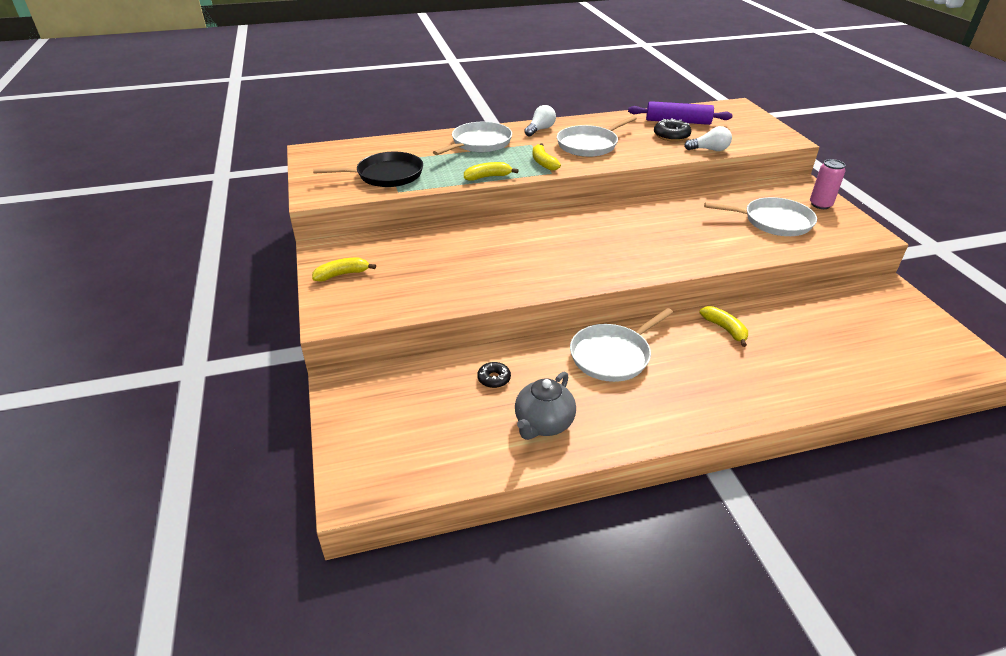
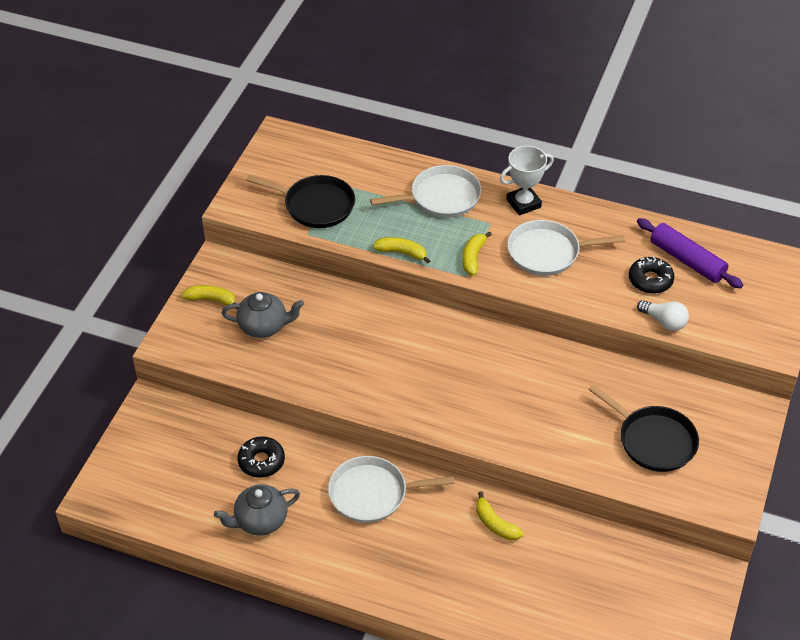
camera: 35 degrees right, 10 degrees up
(410, 273) = (264, 326): none -> grey teapot
(494, 379) = (261, 461): black donut -> black donut, size x1.53
(540, 129) = (523, 203): white light bulb -> white trophy
(725, 329) = (495, 524): yellow banana -> yellow banana turned 135 degrees clockwise
(773, 221) = (653, 440): white pan -> black pan
(820, 205) = (735, 446): pink can -> none

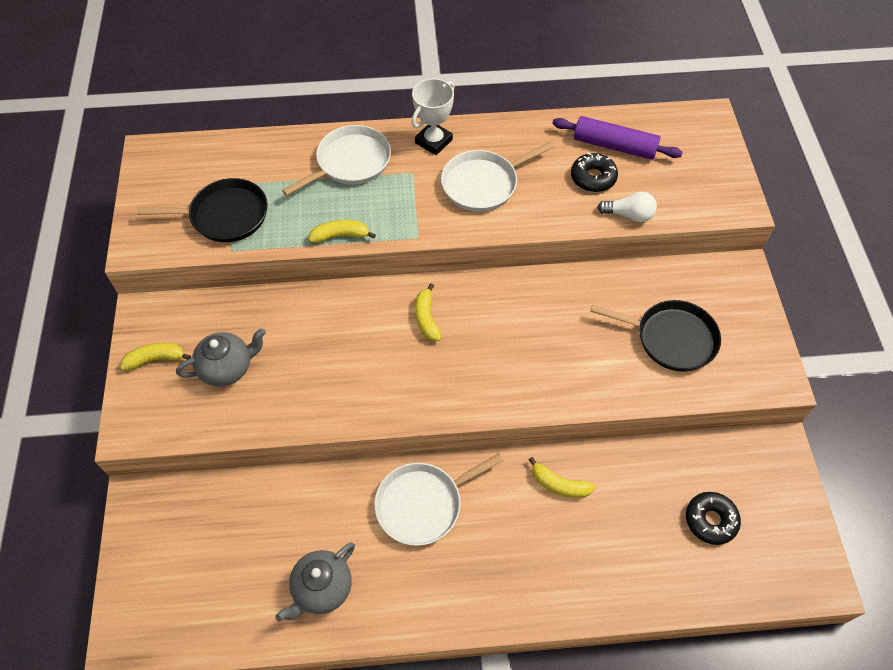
camera: 25 degrees left, 10 degrees up
(261, 461) = (290, 517): black donut -> black donut (710, 520)
(473, 257) = (414, 215): yellow banana -> yellow banana (427, 318)

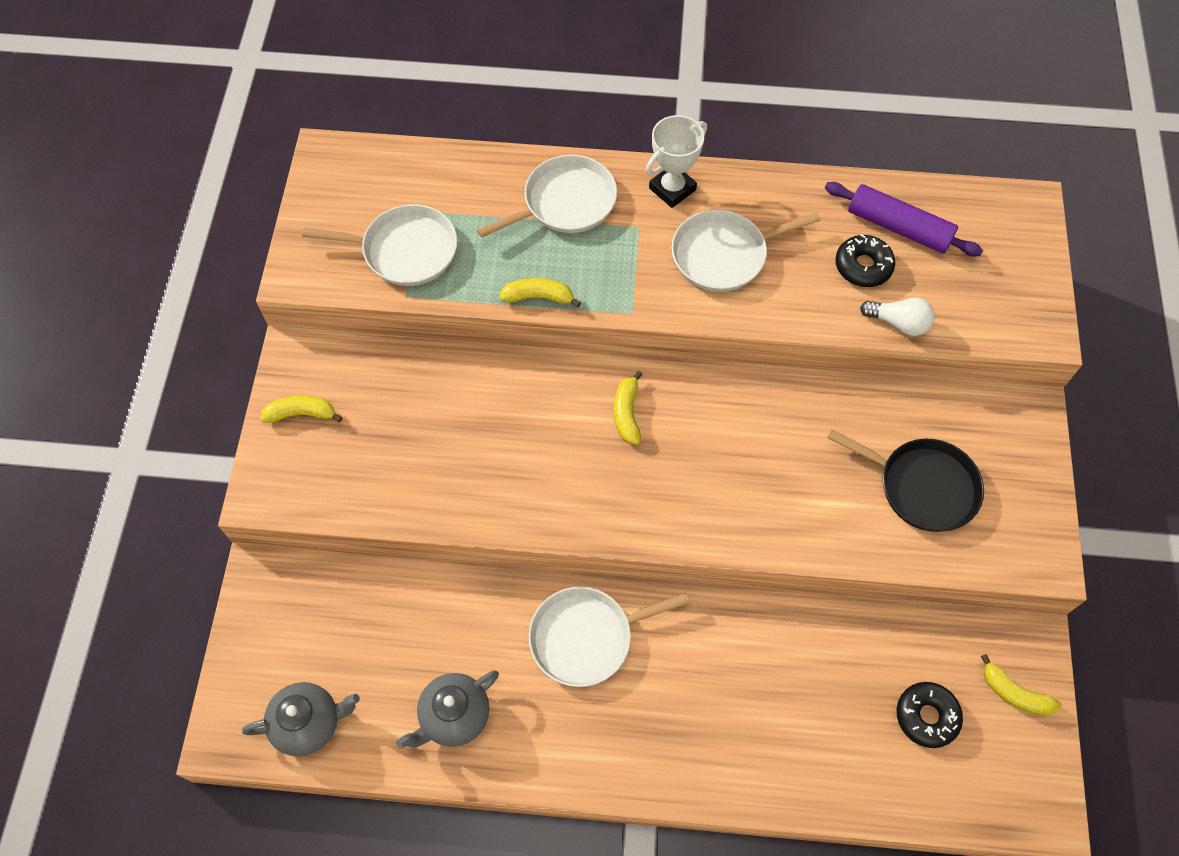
camera: 10 degrees right, 5 degrees up
(225, 215) = (405, 250): black pan -> white pan
(227, 368) = (383, 438): grey teapot -> grey teapot (309, 723)
(559, 484) = (752, 641): yellow banana -> yellow banana (1014, 693)

